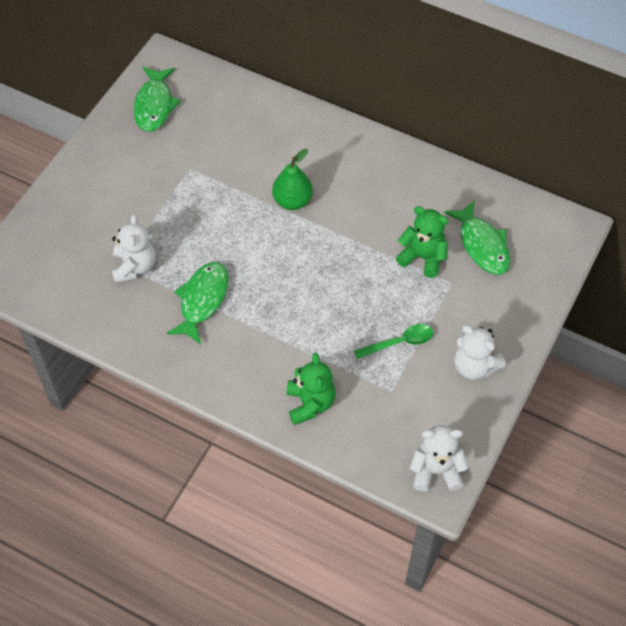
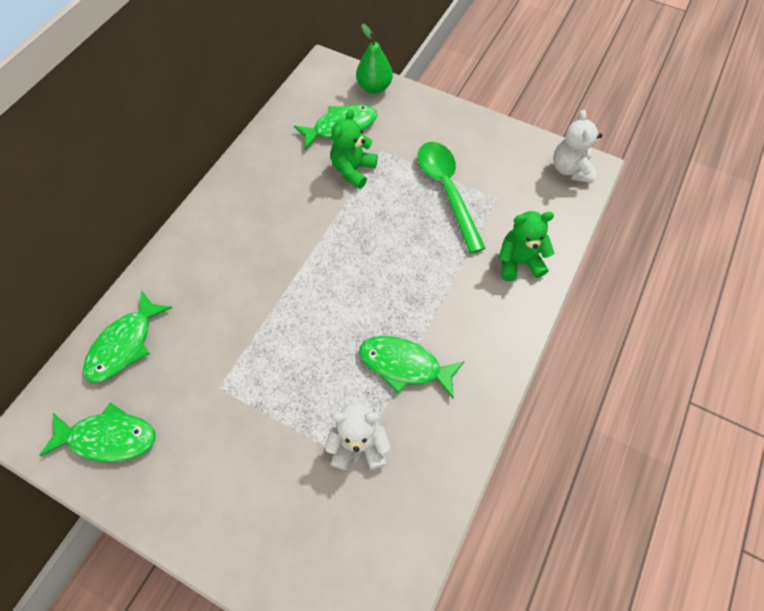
camera: 90 degrees left, 5 degrees up
(231, 103) = (125, 344): none -> green fish
(292, 201) = (277, 278): green pear -> green pear (374, 87)
(399, 342) = (446, 190): green spoon -> green spoon, size x1.75
(474, 366) = (467, 139): white teddy bear -> none

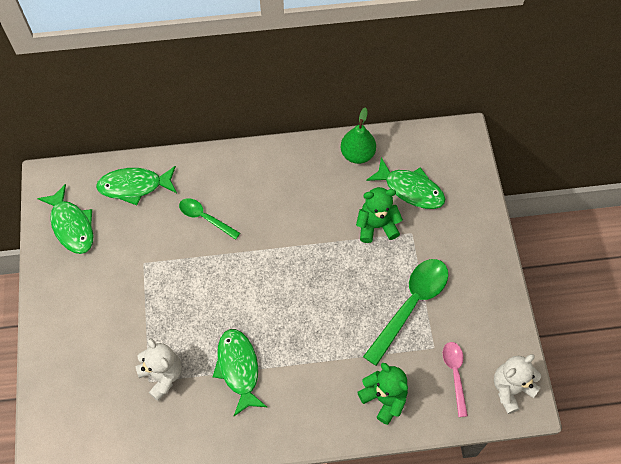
camera: 55 degrees right, 0 degrees up
(221, 299) = (205, 218): none -> green spoon
(374, 87) = (471, 185): green pear -> green pear (357, 154)
(531, 198) = (455, 374): none -> pink spoon

